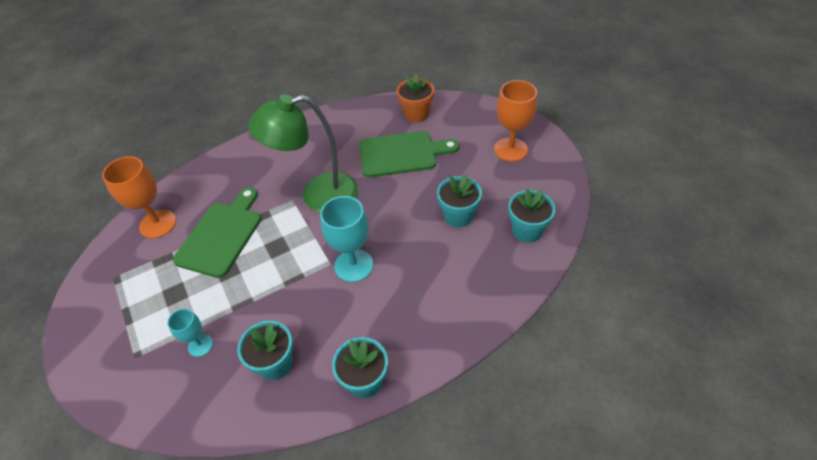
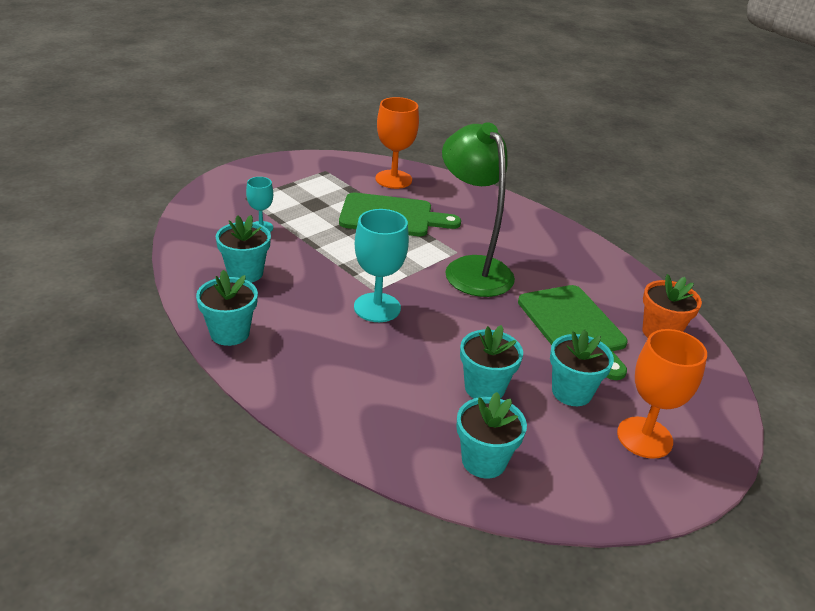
camera: 70 degrees right, 15 degrees down
(467, 172) = (571, 392): none -> turquoise flower pot

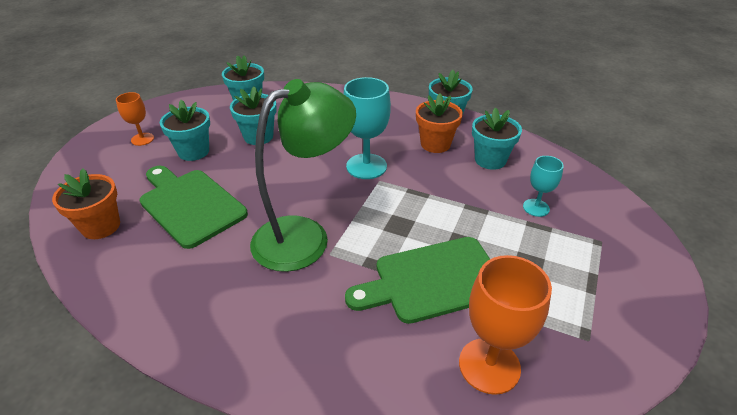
camera: 160 degrees right, 5 degrees up
(280, 307) = (435, 144): none -> orange flower pot
(471, 268) = (305, 236): green lamp -> green lamp turned 75 degrees counterclockwise
(644, 437) = (142, 139): orange goblet -> orange goblet, size x0.58

